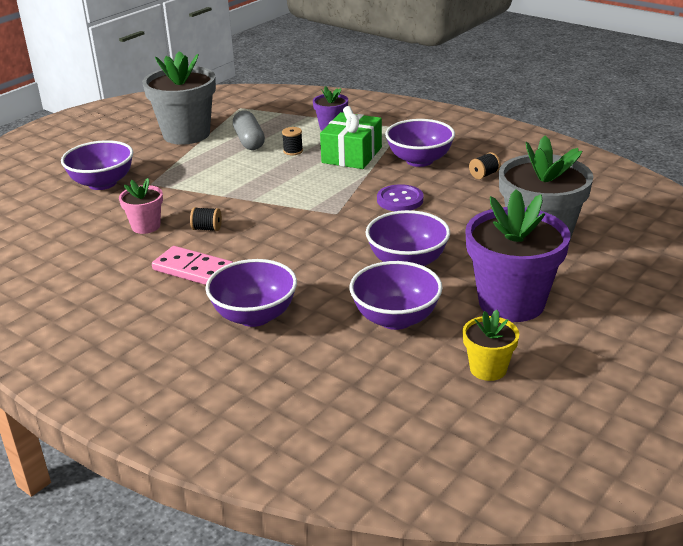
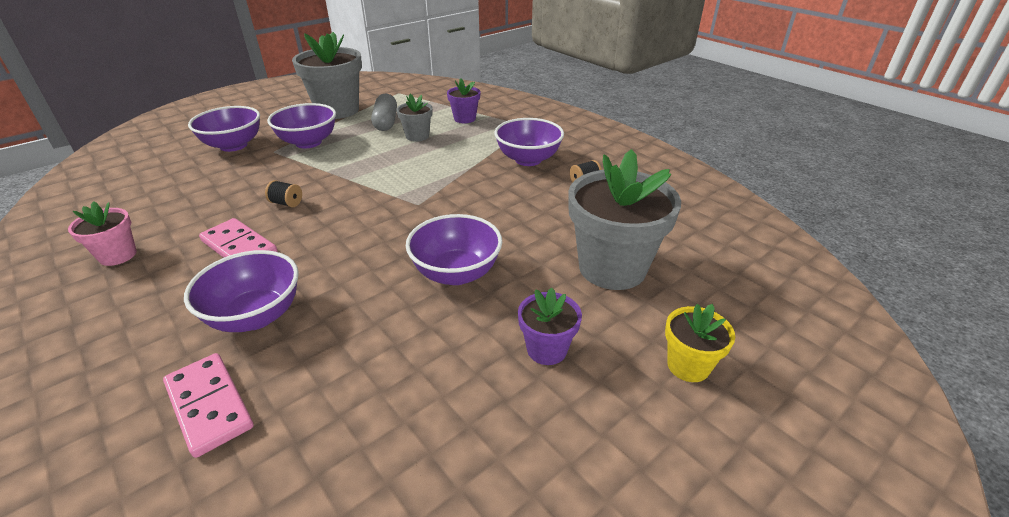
camera: 10 degrees right, 5 degrees up
(146, 226) = (235, 193): pink flower pot -> pink flower pot (118, 255)
(267, 374) = (209, 405): none -> pink domino
(293, 151) = (417, 136): black spool -> grey flower pot
(352, 155) = (468, 146): green gift -> none
(395, 318) = (402, 348): purple bowl -> purple bowl (308, 142)
(400, 200) = (487, 198): purple button -> none
(488, 369) = (472, 453): yellow flower pot -> yellow flower pot (688, 365)
(511, 303) = (547, 349): purple flower pot -> purple flower pot, size x0.50

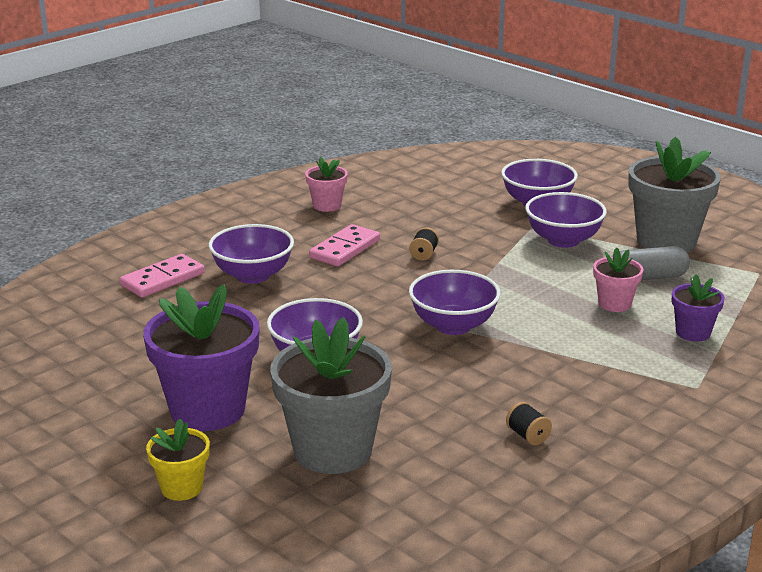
camera: 85 degrees right, 10 degrees down
(417, 136) = (614, 304): grey flower pot -> pink flower pot
(528, 159) = (580, 390): purple bowl -> purple bowl (453, 325)
(547, 349) = (207, 410): purple flower pot -> purple flower pot, size x1.98

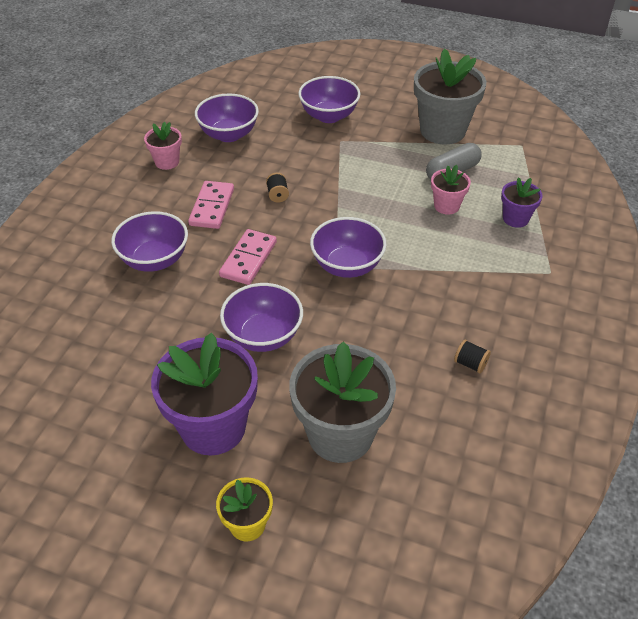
camera: 25 degrees left, 20 degrees up
(163, 279) = (79, 288): pink domino -> pink domino (248, 259)
(563, 240) = (371, 150): purple bowl -> purple bowl (229, 134)

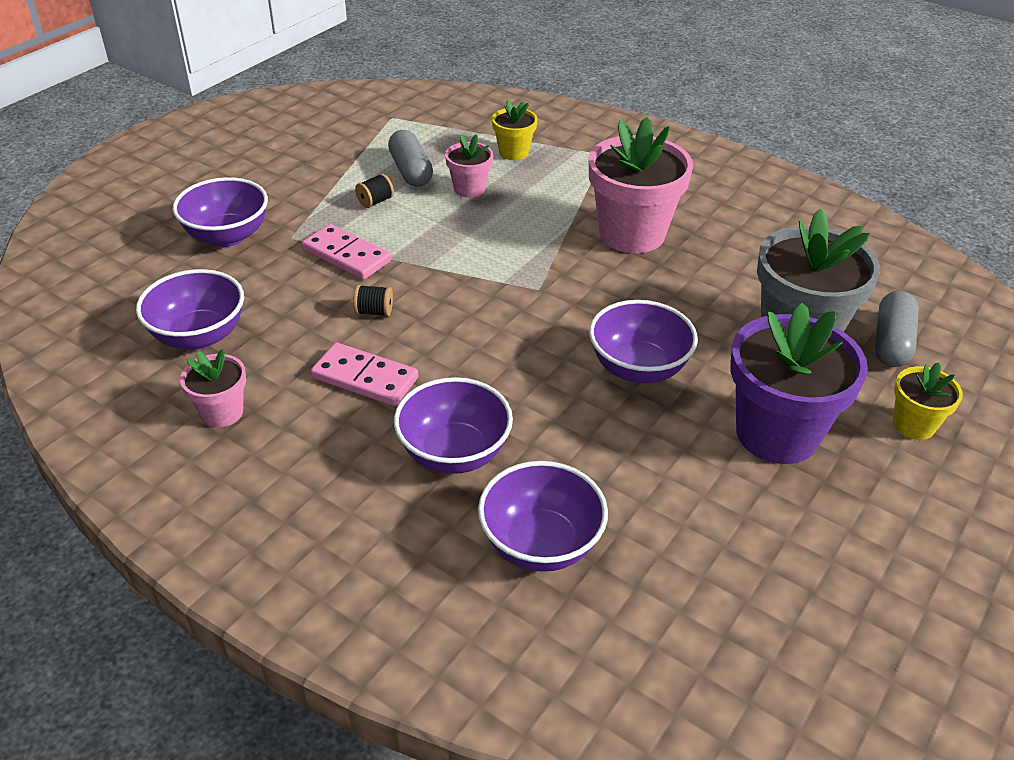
camera: 75 degrees left, 5 degrees down
(248, 259) = (493, 359): pink domino -> pink domino (347, 255)
(347, 266) = (540, 280): purple bowl -> purple bowl (541, 544)
(357, 507) = (891, 342): none -> grey capsule
(435, 308) = (632, 234): none -> pink flower pot
(442, 130) = (328, 159): grey flower pot -> none
(470, 364) = (716, 231): black spool -> black spool (375, 201)
(515, 219) = (513, 152): purple flower pot -> yellow flower pot

